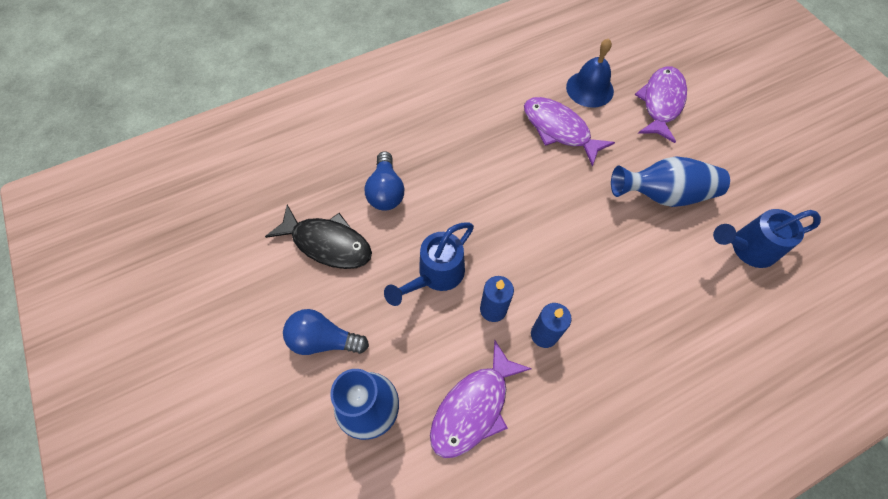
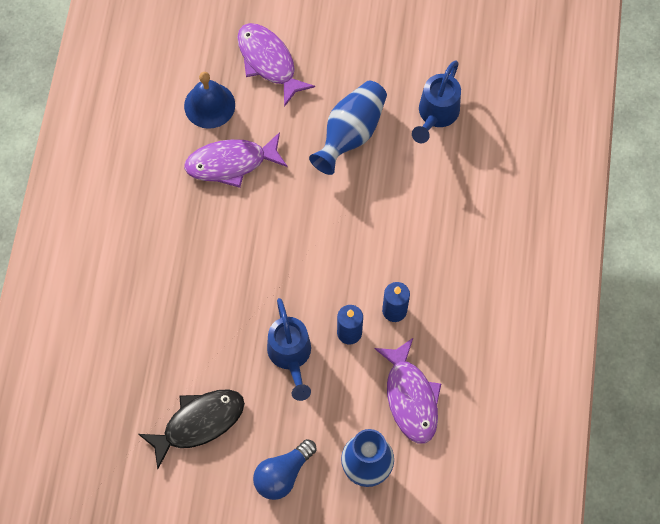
camera: 55 degrees left, 5 degrees up
(386, 191) = (183, 345): blue light bulb -> none

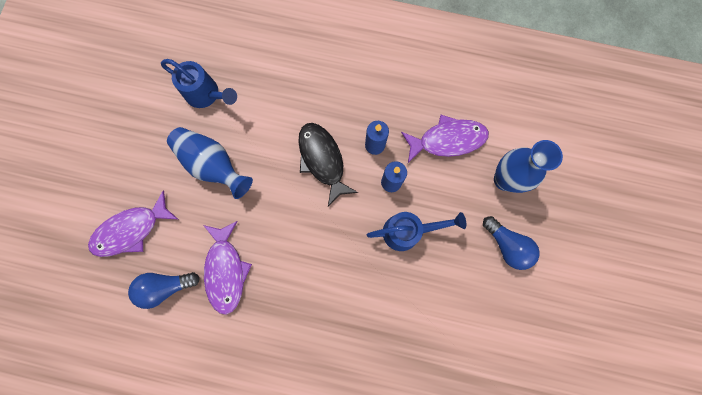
camera: 85 degrees left, 10 degrees up
(199, 423) = (462, 313): black fish -> black fish (322, 160)
(209, 105) = (165, 287): blue bell -> blue light bulb

